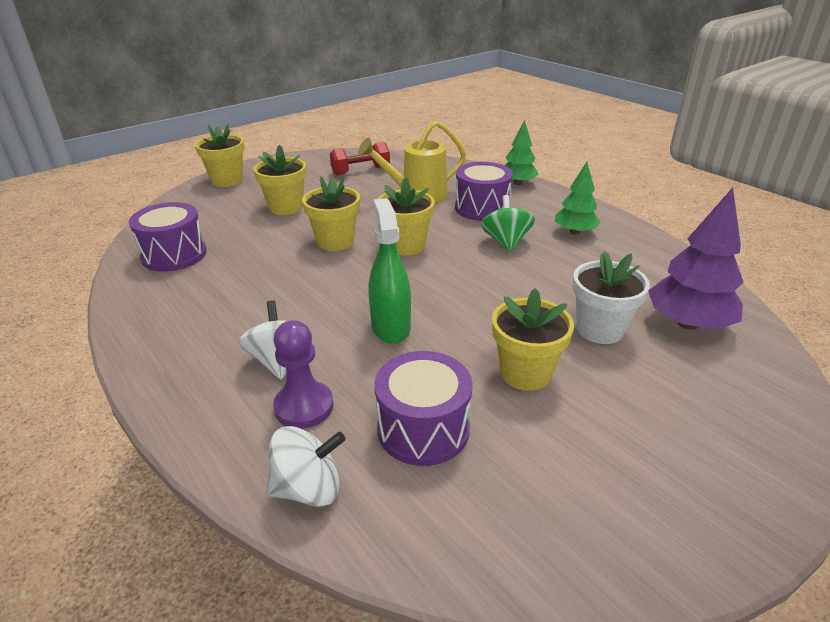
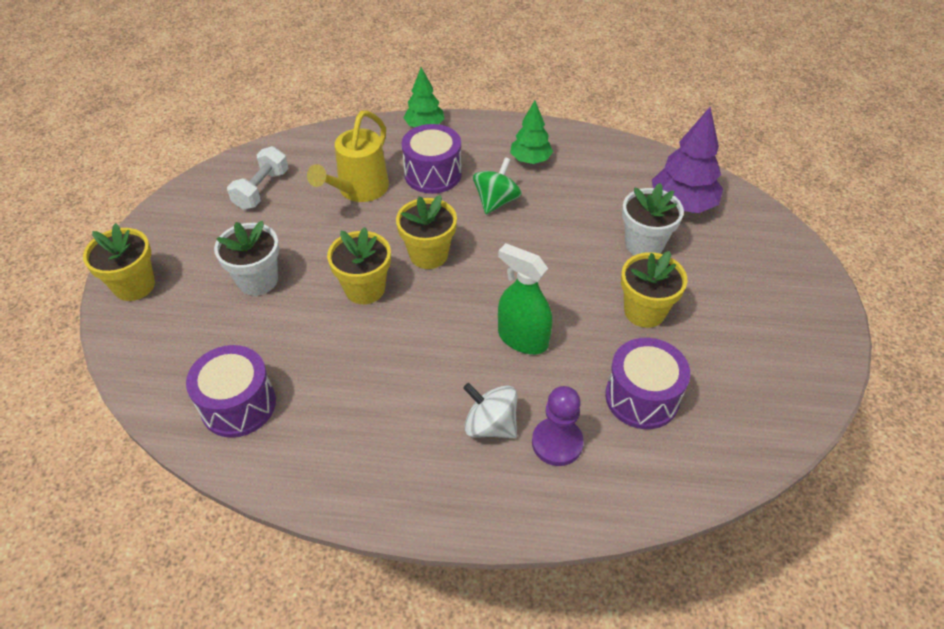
camera: 45 degrees left, 15 degrees up
(285, 207) = (258, 280): yellow flower pot -> white flower pot
(308, 488) = (636, 488): white spinning top -> none
(360, 171) = (262, 190): red dumbbell -> white dumbbell
(506, 242) = (496, 201): green spinning top -> green spinning top turned 75 degrees clockwise

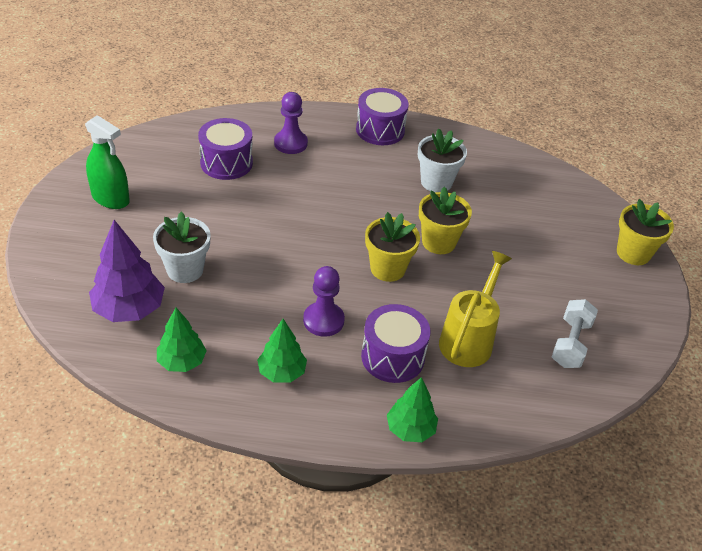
camera: 175 degrees right, 5 degrees down
(238, 405) = (507, 172): purple drum -> purple drum (380, 130)
(258, 280) = (532, 253): white flower pot -> white flower pot (436, 182)
(490, 425) = (334, 154): white spinning top -> none
(496, 201) = (323, 320): green spinning top -> purple pawn
(522, 339) = (307, 201): green spray bottle -> green spray bottle (110, 198)
(617, 165) = (182, 362): none -> green tree
(644, 311) = (205, 215): yellow flower pot -> none

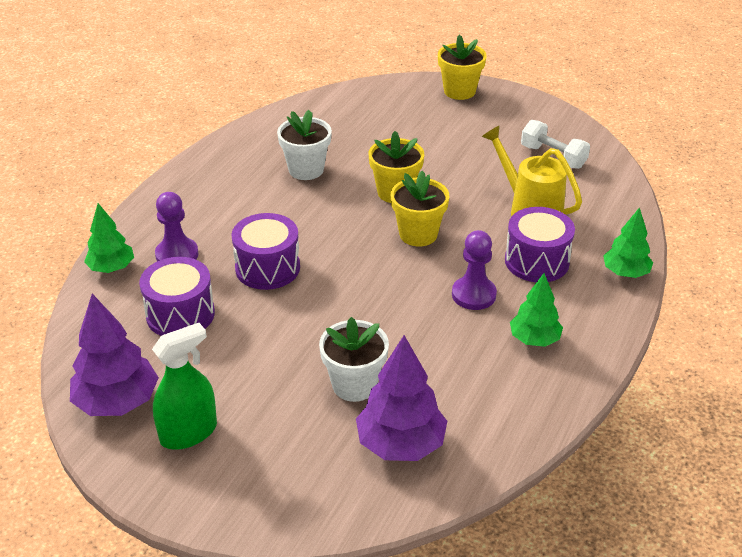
camera: 65 degrees left, 5 degrees down
(129, 159) = (117, 402): none -> purple tree
(182, 362) = (497, 412): green tree -> green tree (112, 268)
(380, 130) = (197, 184): purple drum -> purple drum (267, 268)

